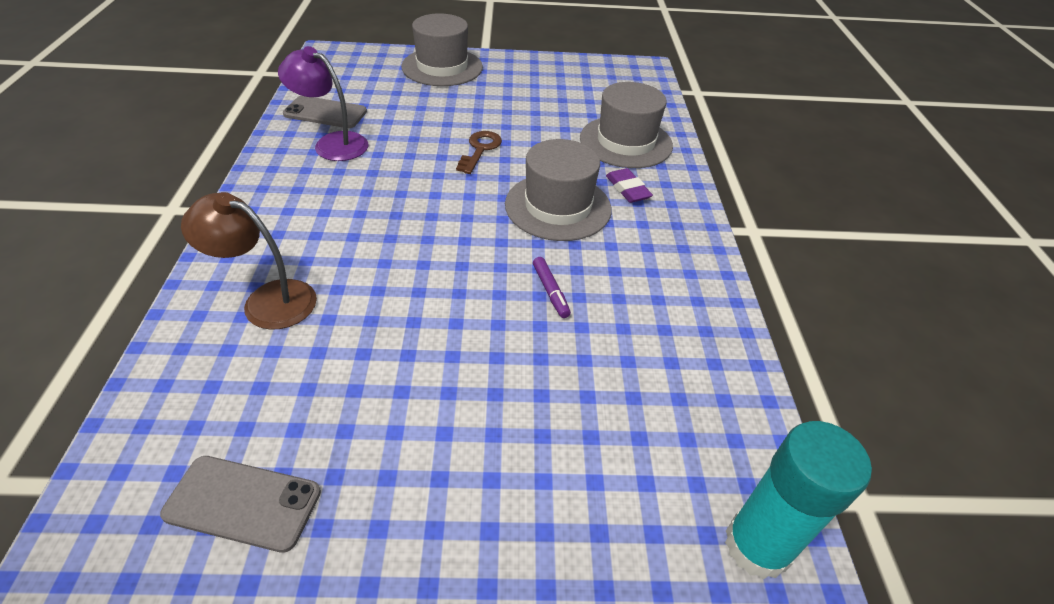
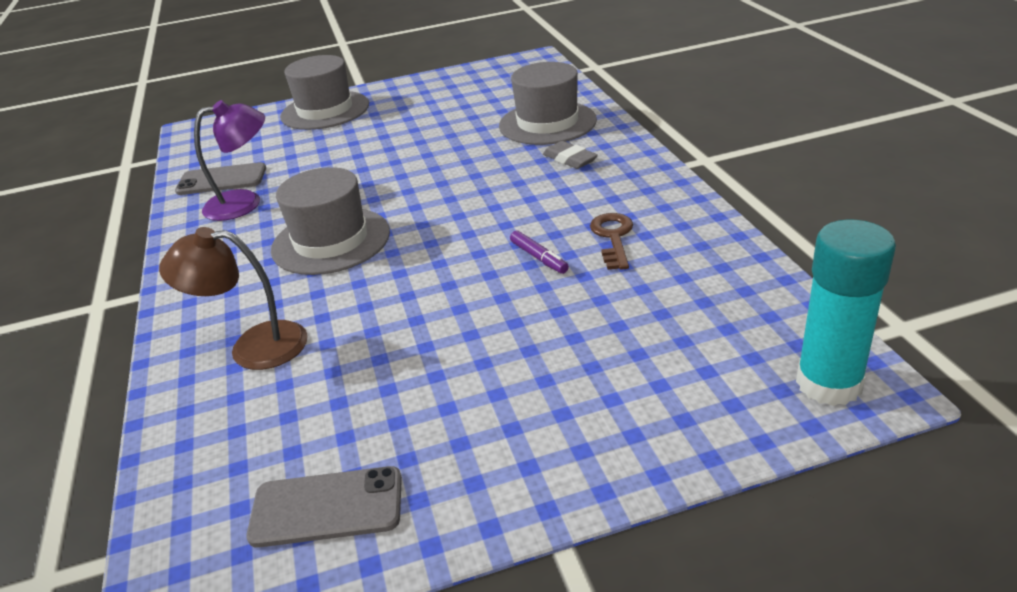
camera: 10 degrees left, 10 degrees down
(332, 143) = (245, 203): purple lamp -> purple lamp turned 150 degrees clockwise
(480, 149) = (404, 167): brown key -> brown key (613, 237)
(558, 206) = (509, 191): grey hat -> grey hat (331, 241)
(627, 189) = (570, 159): purple eraser -> grey eraser

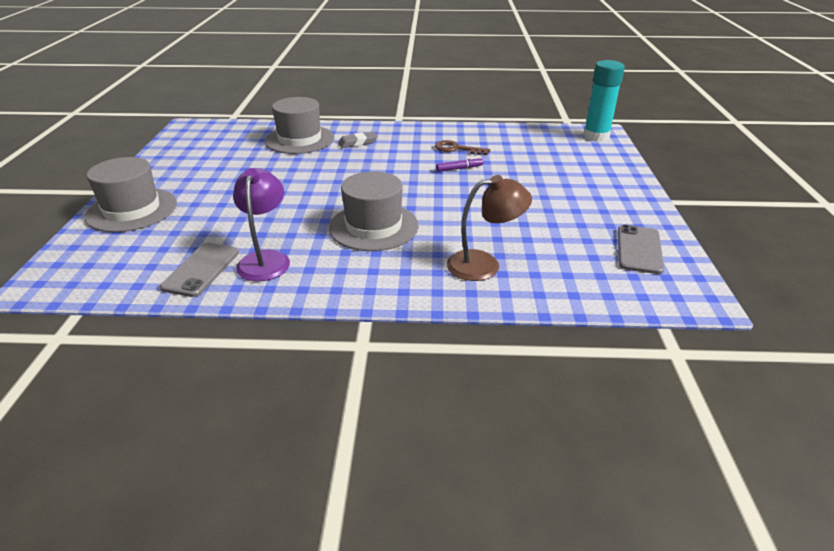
camera: 75 degrees left, 0 degrees up
(253, 346) = (484, 264): brown lamp -> brown lamp turned 120 degrees counterclockwise

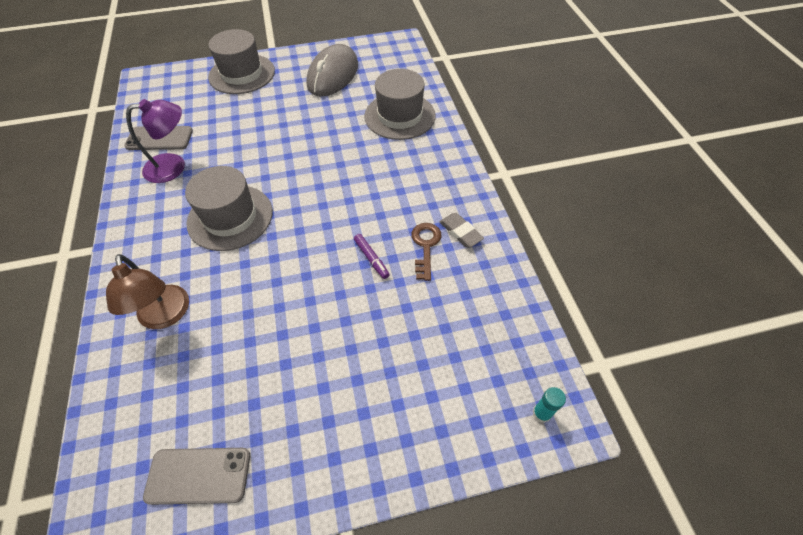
camera: 75 degrees right, 20 degrees up
(202, 161) = (333, 75): none -> grey mouse
(358, 143) = (409, 158): grey eraser -> grey eraser (460, 232)
(596, 136) = (541, 413): turquoise glue stick -> turquoise glue stick, size x0.44

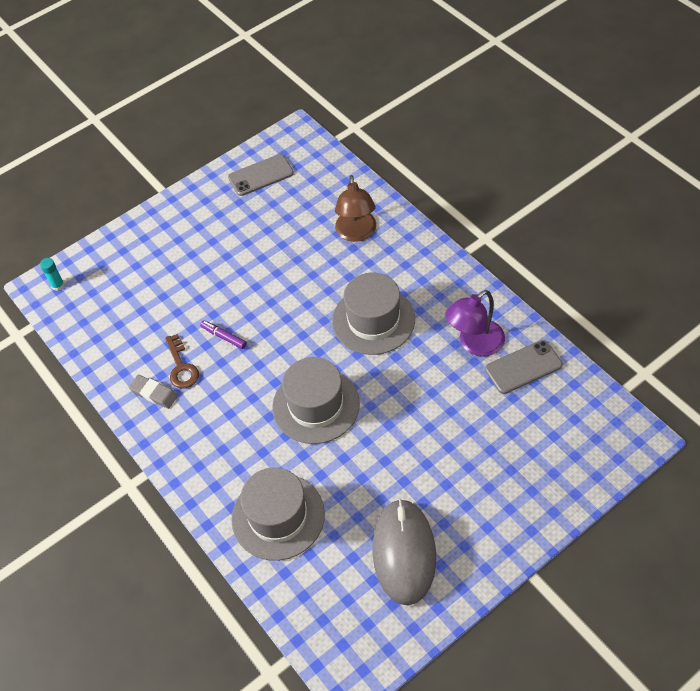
camera: 160 degrees right, 0 degrees up
(165, 316) = (356, 233): brown lamp -> brown lamp turned 135 degrees counterclockwise
(242, 74) = (524, 501): grey hat -> grey hat (316, 405)

